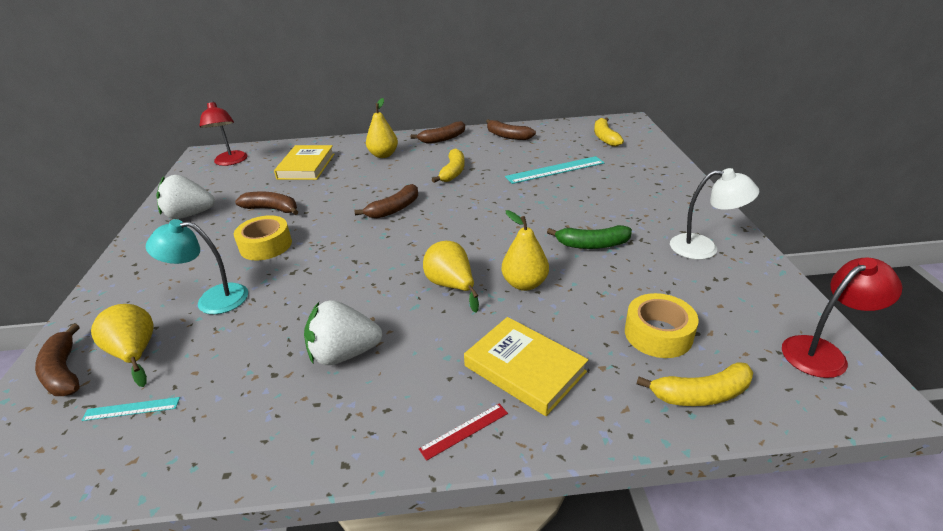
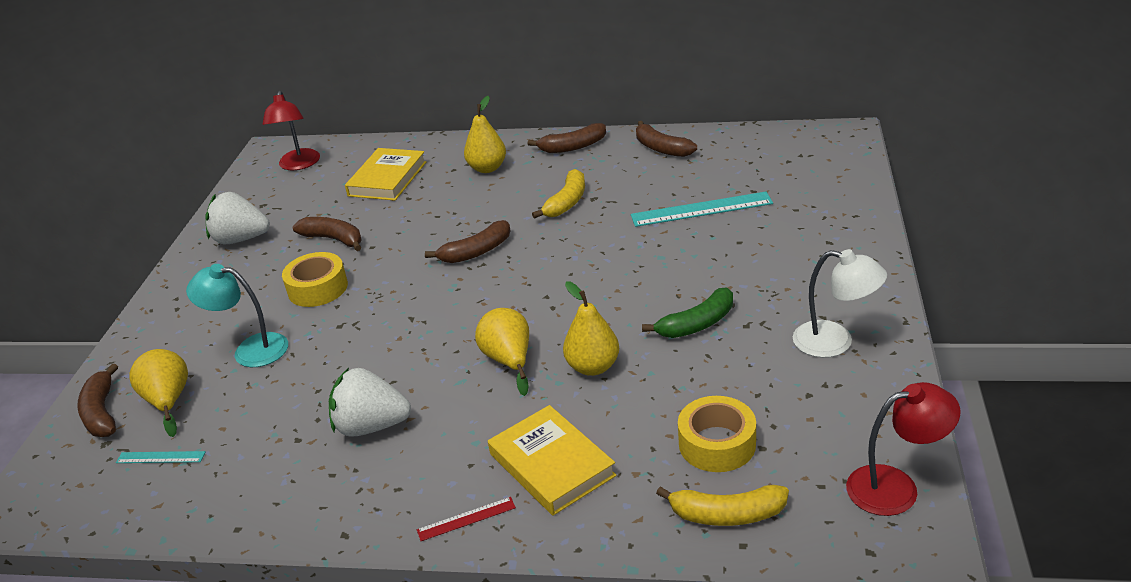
camera: 15 degrees right, 0 degrees up
(592, 244) = (697, 324): green banana -> green banana turned 45 degrees counterclockwise
(605, 138) = (795, 161): yellow banana -> none

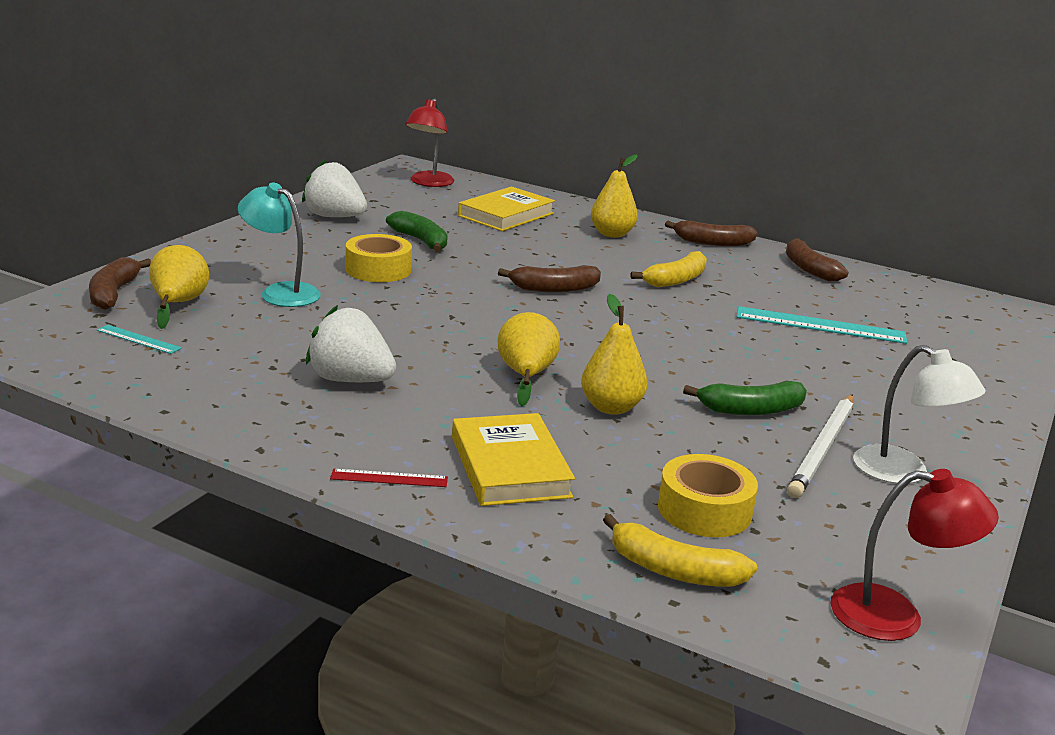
camera: 15 degrees right, 10 degrees down
(334, 239) = (421, 241): brown banana -> green banana
(768, 342) = (823, 448): none -> white pencil

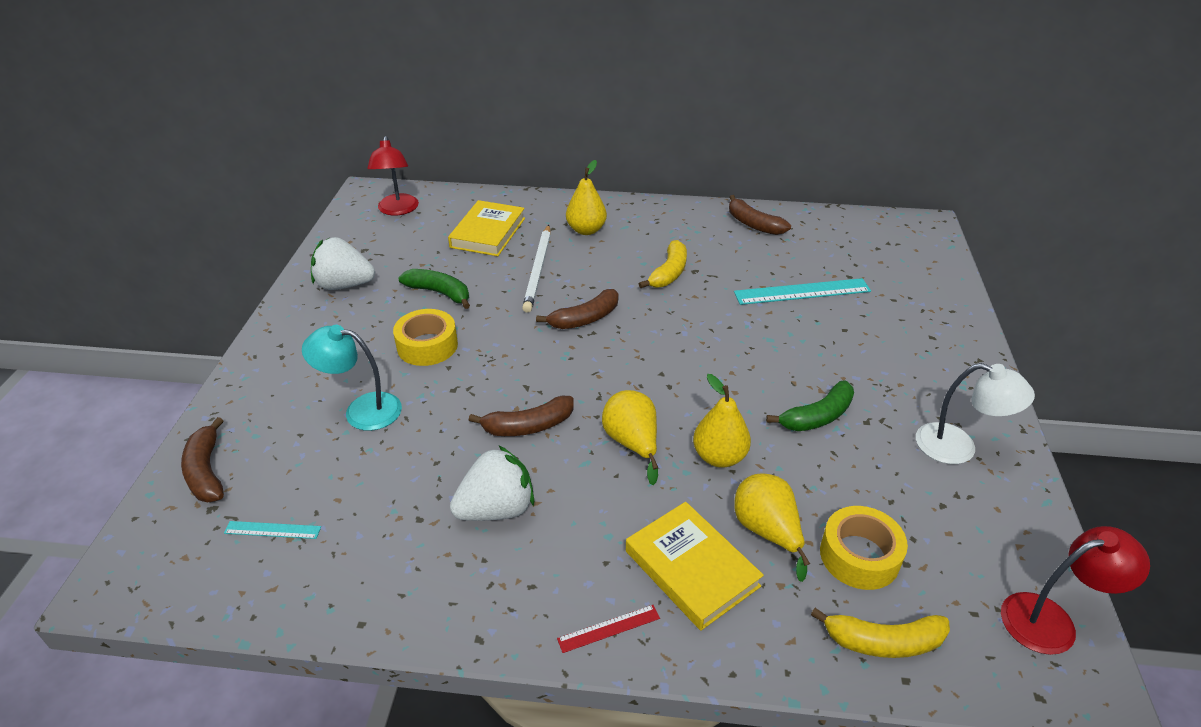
camera: 20 degrees left, 15 degrees up
(178, 304) = (278, 463): yellow pear -> yellow pear (767, 531)
(350, 380) = (496, 509): white strawberry -> white strawberry turned 150 degrees clockwise
(713, 242) = (667, 215): brown banana -> brown banana (528, 426)
(823, 448) = (891, 443): white pencil -> white pencil (538, 270)

